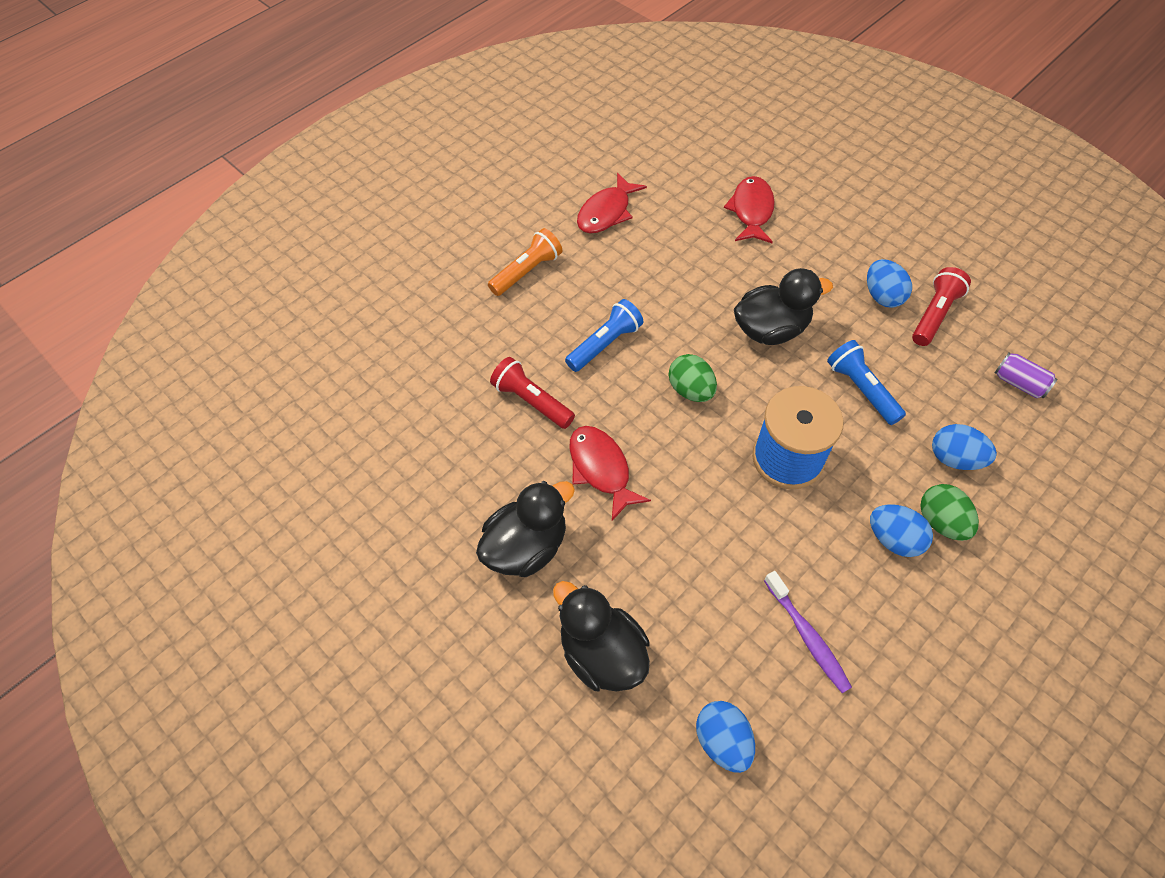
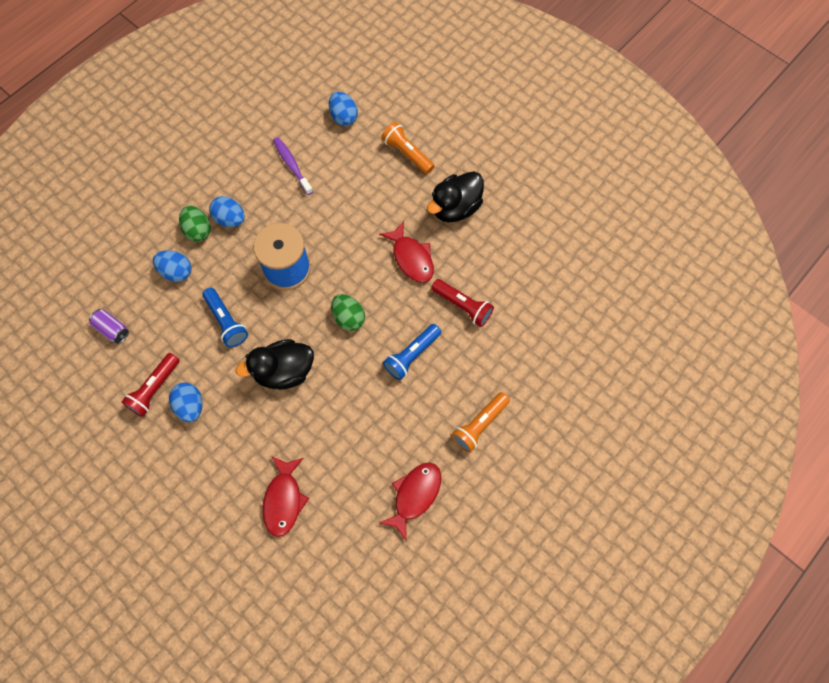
camera: 175 degrees right, 10 degrees up
(602, 652) = (407, 154): black duck -> orange flashlight

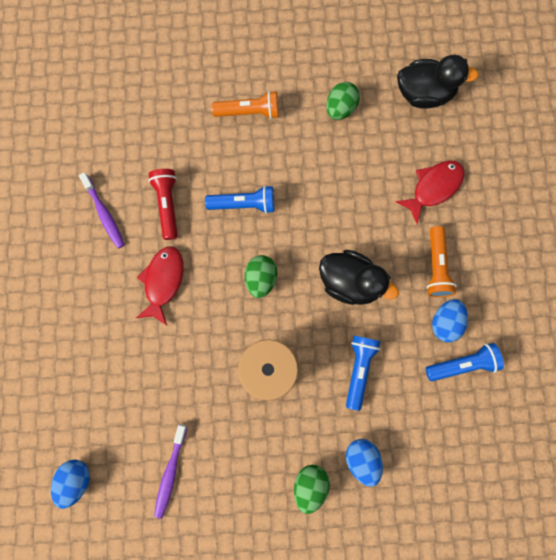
camera: 135 degrees left, 10 degrees up
(112, 329) = (458, 454): purple can -> none
(155, 388) = (462, 364): red flashlight -> blue flashlight
(230, 219) = (273, 468): blue egg -> none
(407, 154) = (64, 382): orange flashlight -> orange flashlight (436, 266)
(415, 495) = (340, 108): red fish -> green egg
(455, 208) = (83, 291): black duck -> black duck (424, 94)
(497, 262) = (104, 214): none -> purple toothbrush

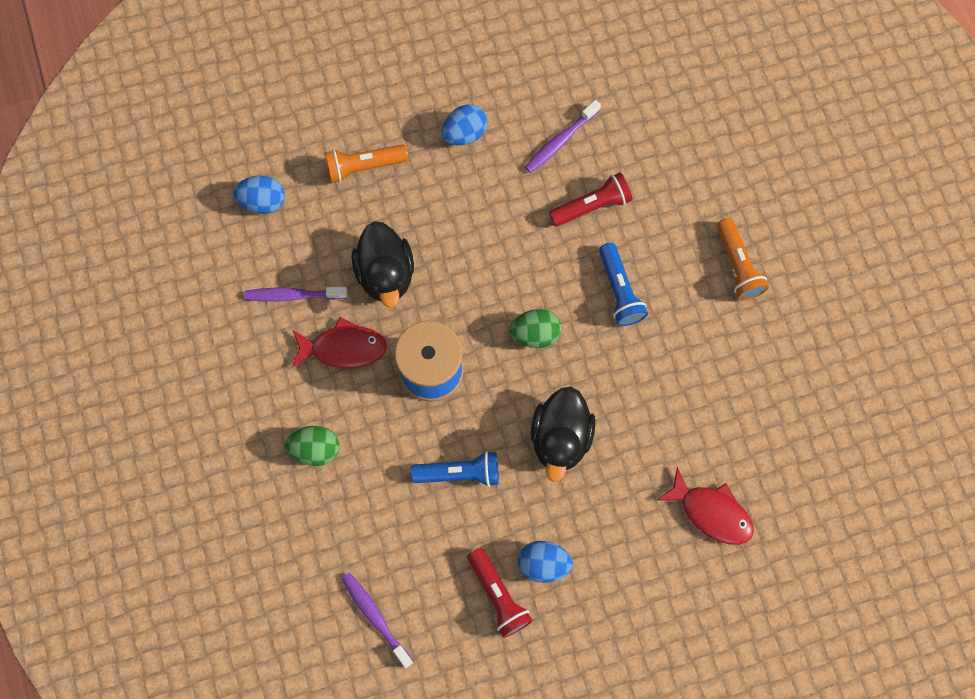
camera: 75 degrees right, 5 degrees down
(163, 282) = (500, 227): red fish -> red fish (343, 348)
(340, 108) = (779, 373): green egg -> none
(362, 459) = (357, 501): blue egg -> blue egg (464, 133)
(424, 94) = (834, 472): black duck -> black duck (385, 274)
(436, 266) = (610, 538): orange flashlight -> orange flashlight (364, 166)
(459, 467) = (375, 617): none -> purple toothbrush
(462, 364) = (498, 595): blue flashlight -> red flashlight

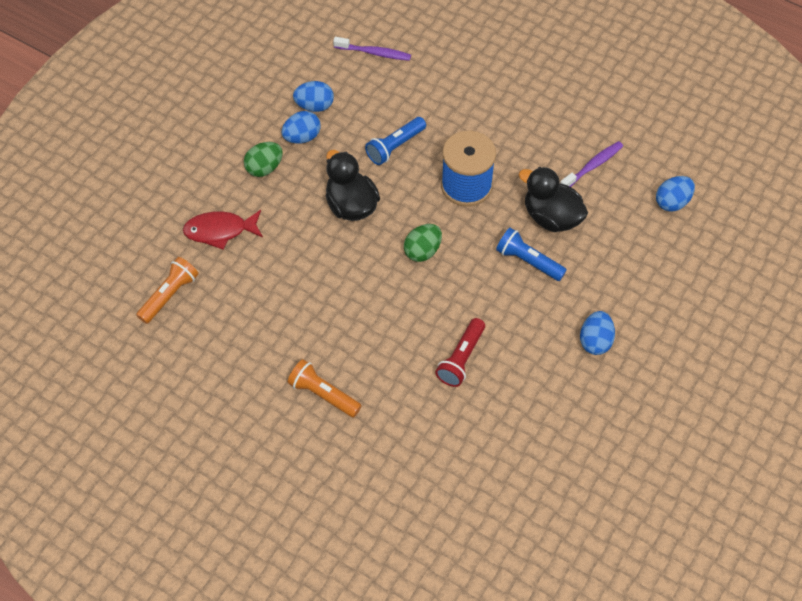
camera: 140 degrees right, 15 degrees down
(315, 449) = (491, 102): green egg -> green egg (264, 168)
(343, 348) = (531, 160): red fish -> none
(364, 166) = (636, 269): orange flashlight -> orange flashlight (169, 295)
(498, 595) = (314, 106): red flashlight -> blue egg
(560, 141) = (525, 387): purple toothbrush -> none
(619, 290) = (391, 317): blue flashlight -> blue flashlight (528, 261)

